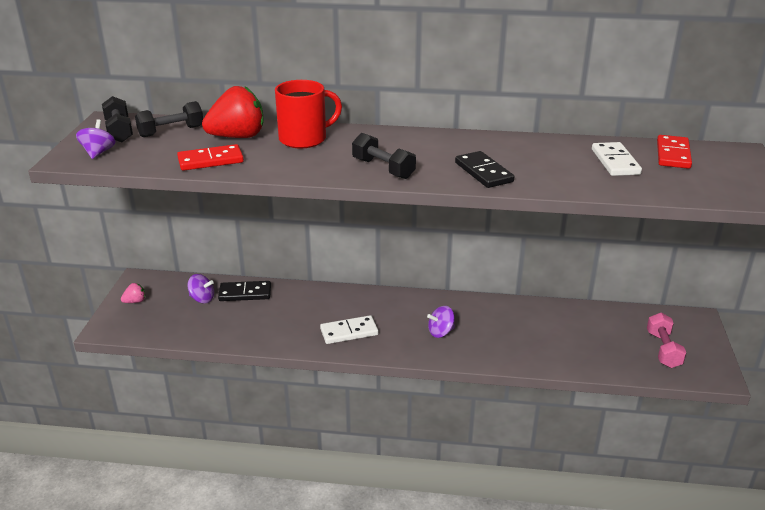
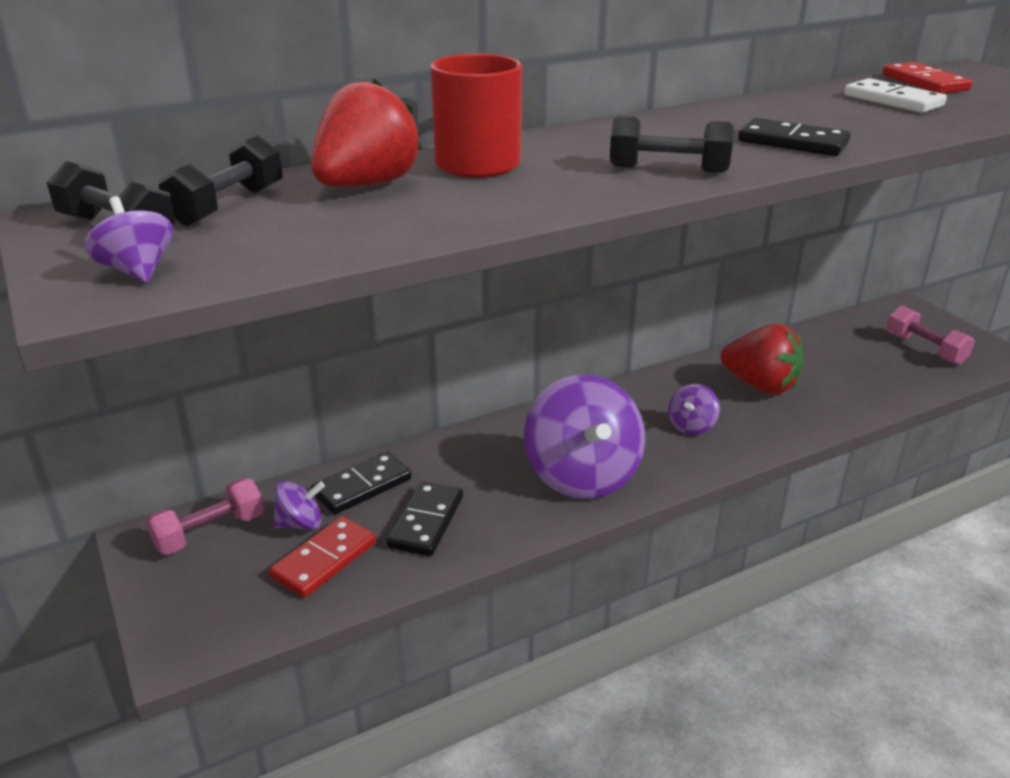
camera: 35 degrees left, 0 degrees up
(135, 301) = (181, 578): pink strawberry -> none
(165, 287) = (210, 532): none -> pink dumbbell
(210, 160) = (388, 226): red domino -> red domino (324, 560)
(252, 321) = (426, 522): none -> black domino
(349, 332) = (582, 475): white domino -> purple spinning top
(514, 327) = (760, 385): none -> red strawberry

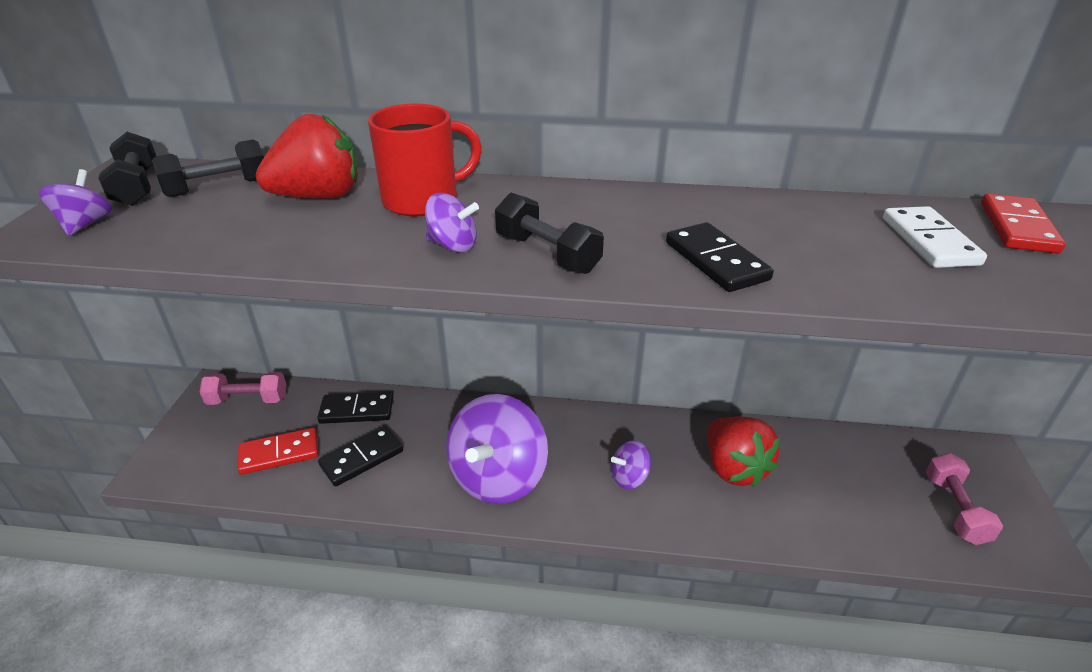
camera: 35 degrees right, 5 degrees up
(301, 523) = (296, 420): purple spinning top -> purple spinning top (453, 245)

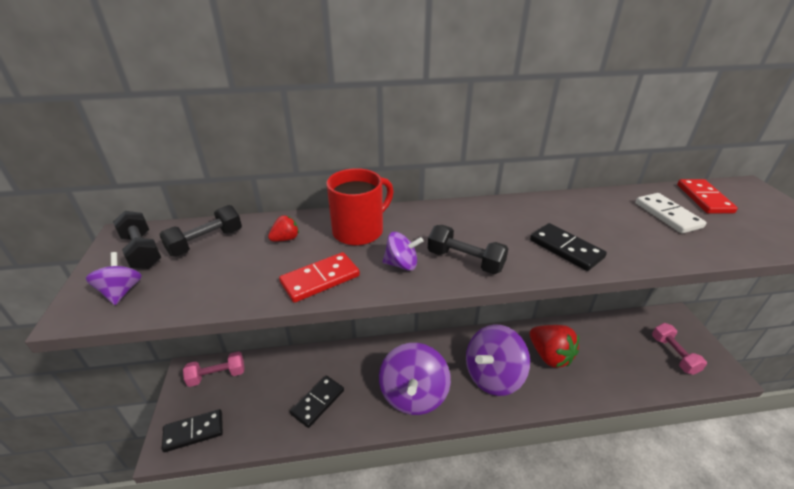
camera: 15 degrees left, 0 degrees up
(279, 453) = (258, 412): red domino -> red domino (320, 279)
(319, 196) = (285, 239): red strawberry -> red strawberry, size x0.45
(356, 410) = (299, 367): black domino -> black domino (194, 432)
(629, 477) = (493, 376): purple spinning top -> purple spinning top, size x2.20

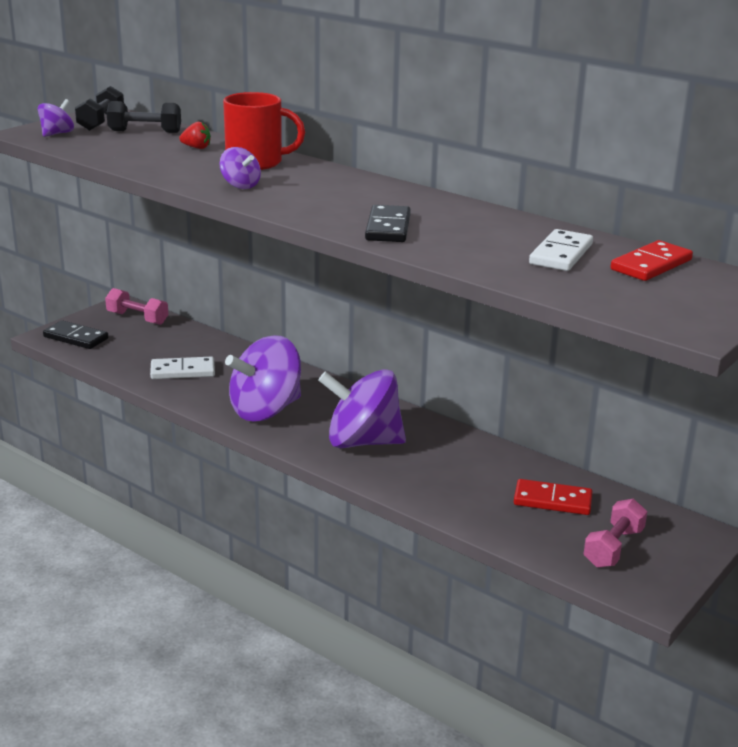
camera: 45 degrees right, 10 degrees down
(317, 402) = (183, 371): black domino -> white domino
(320, 279) = (171, 171): red domino -> red domino (552, 501)
(465, 261) = (289, 201): black dumbbell -> none
(550, 356) = (453, 465): red strawberry -> none

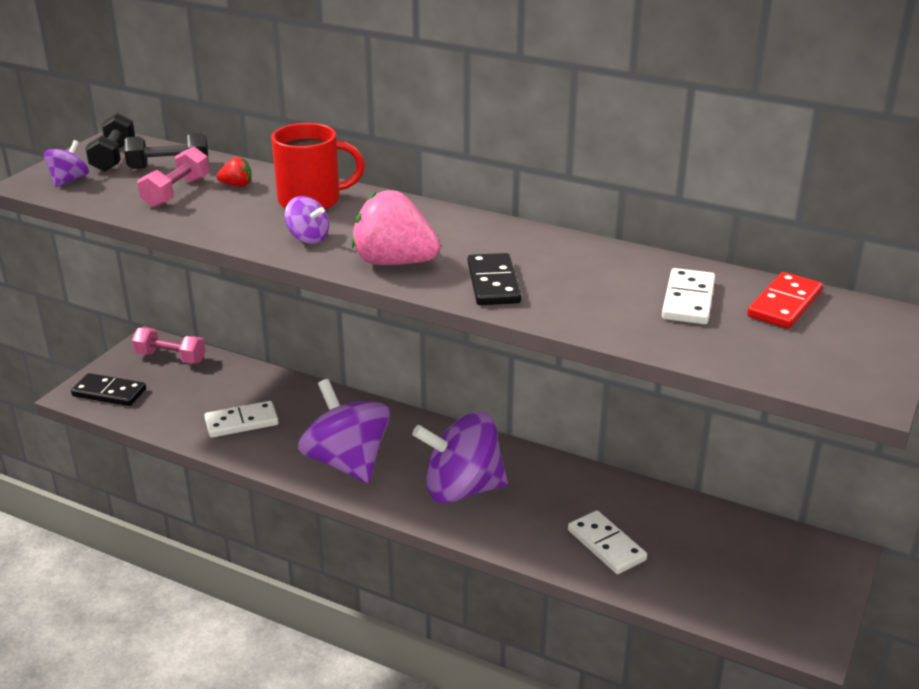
camera: 10 degrees left, 5 degrees up
(265, 410) = (347, 462): purple spinning top -> purple spinning top turned 105 degrees clockwise
(307, 207) = (394, 262): none -> pink strawberry
(482, 499) = (606, 545): none -> white domino
(552, 501) = (677, 536): red domino -> none
(613, 548) = (755, 586): pink dumbbell -> pink dumbbell (176, 192)

